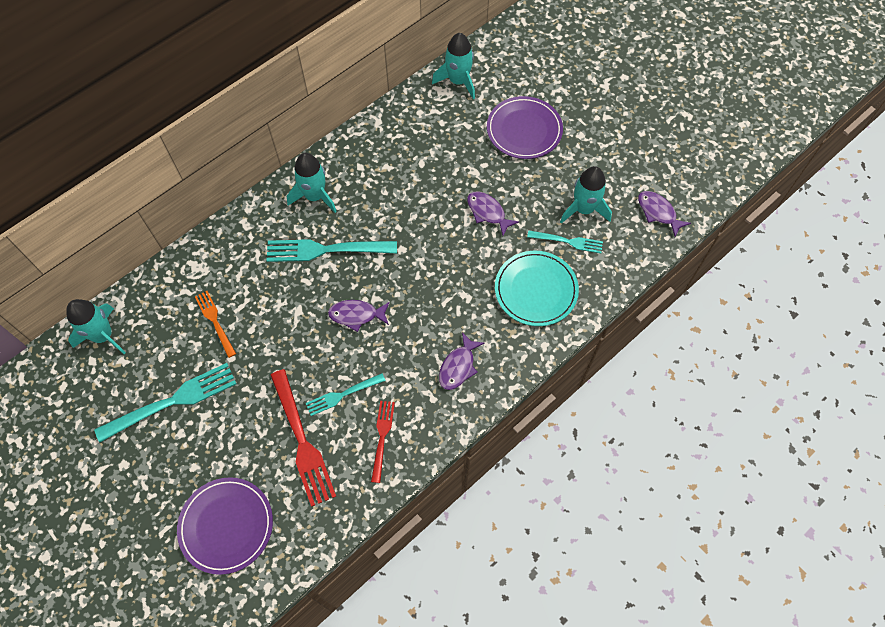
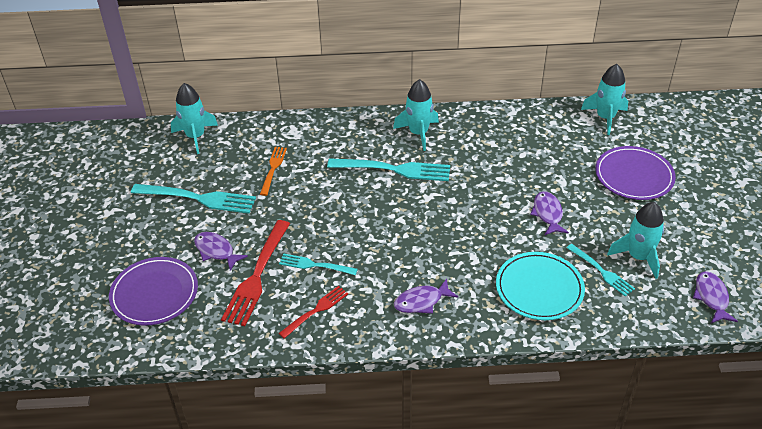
camera: 40 degrees right, 20 degrees down
(326, 250) = (394, 169): turquoise fork -> turquoise fork turned 150 degrees clockwise
(356, 315) = (375, 222): purple fish -> purple fish (216, 251)

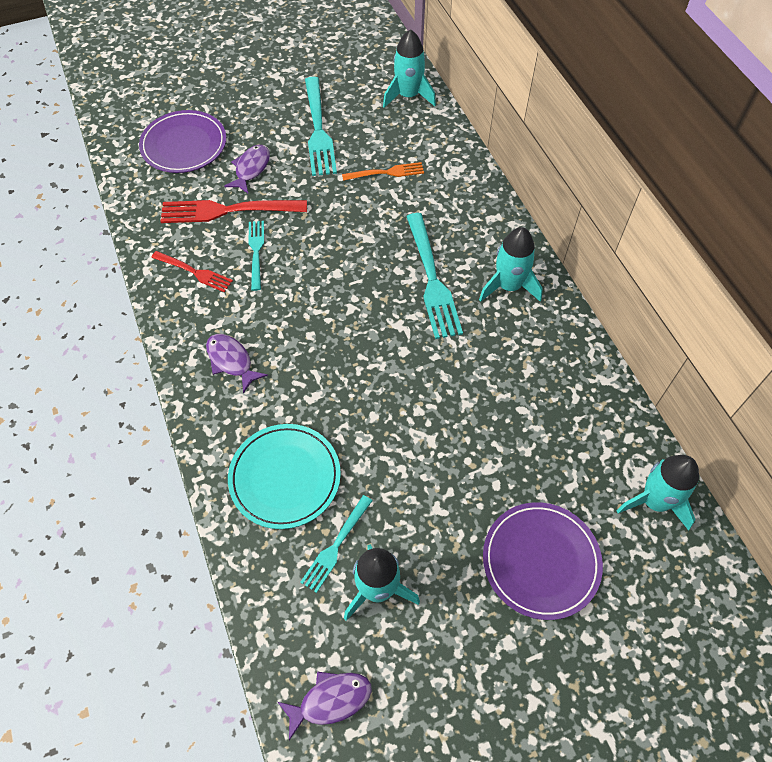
camera: 70 degrees right, 15 degrees up
(547, 214) = (419, 462): purple fish -> none

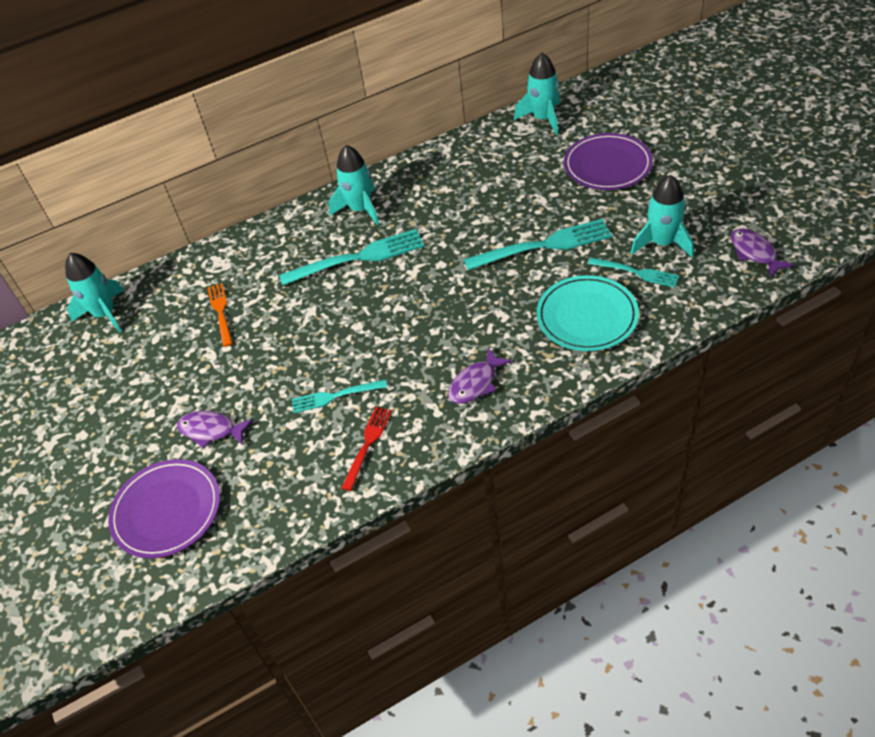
camera: 90 degrees left, 10 degrees down
(228, 210) = (276, 436): red fork -> none
(318, 130) = (152, 381): turquoise fork -> turquoise fork (543, 246)

